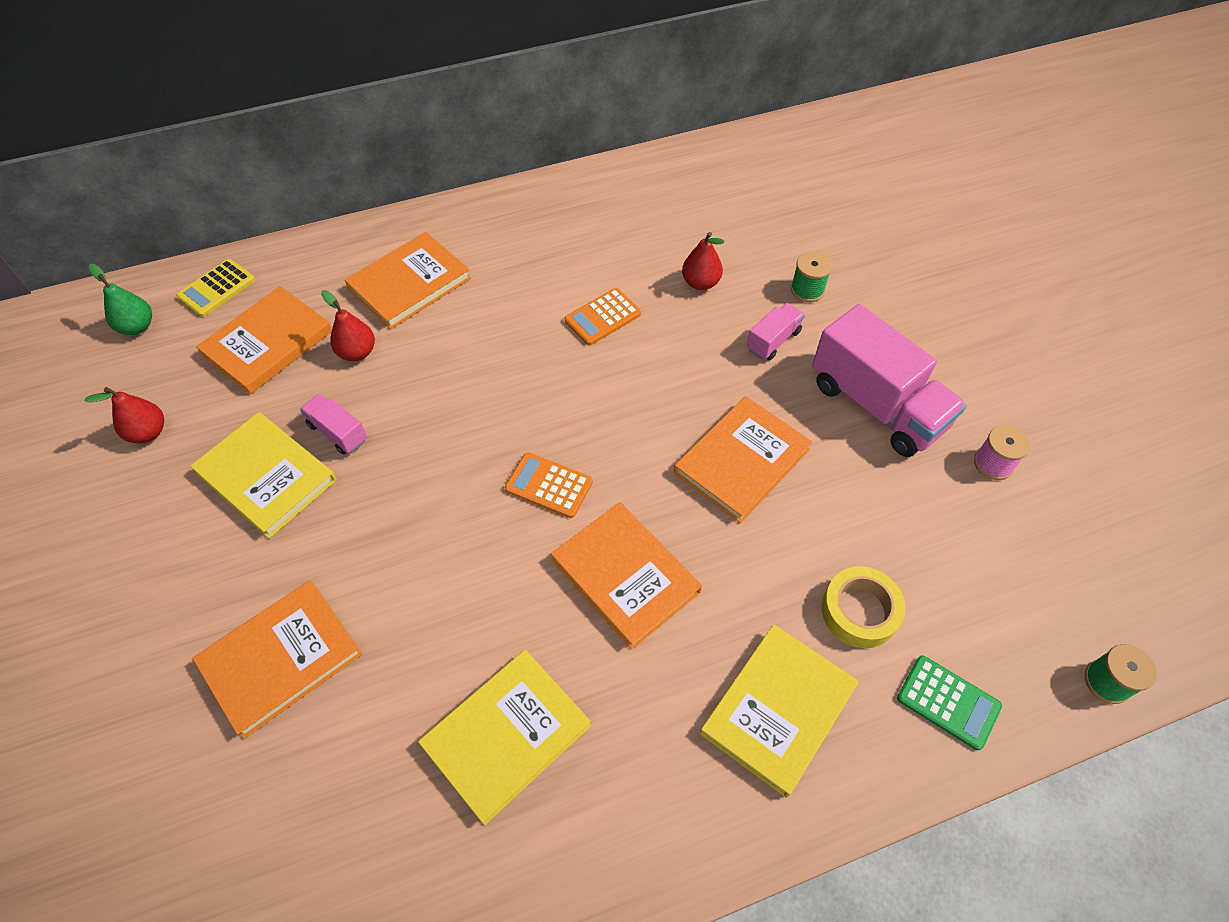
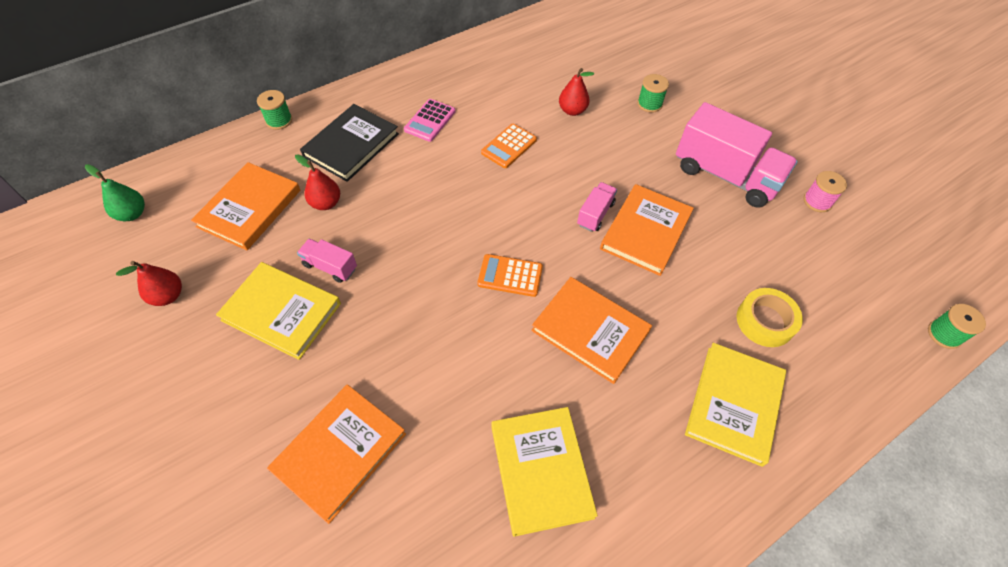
camera: 15 degrees left, 0 degrees up
(217, 288) = (192, 173): yellow calculator -> none
(334, 238) = (279, 120): none -> green spool
(409, 284) = (351, 145): orange book -> black book
(506, 736) = (541, 470): yellow book -> yellow book turned 45 degrees counterclockwise
(514, 267) = (430, 121): none -> pink calculator
(773, 340) = (638, 143): pink truck -> pink truck (595, 214)
(948, 702) = (847, 372): green calculator -> none

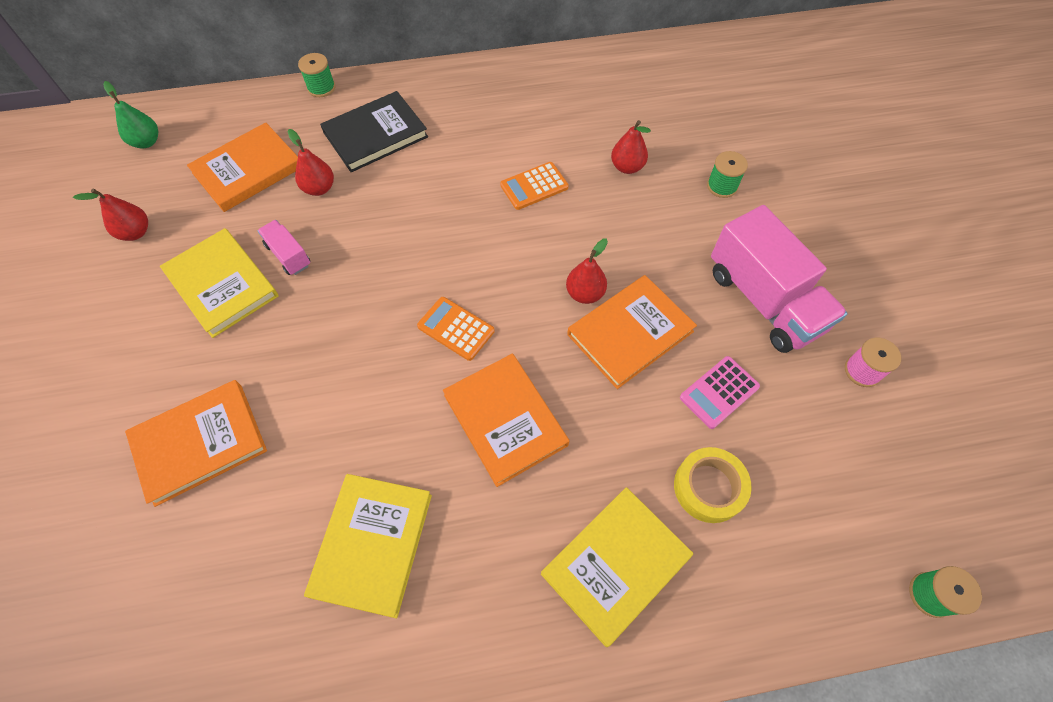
camera: 25 degrees right, 5 degrees up
(430, 121) = (467, 132): pink calculator -> pink calculator (719, 392)
(595, 214) = (585, 293): pink truck -> red pear

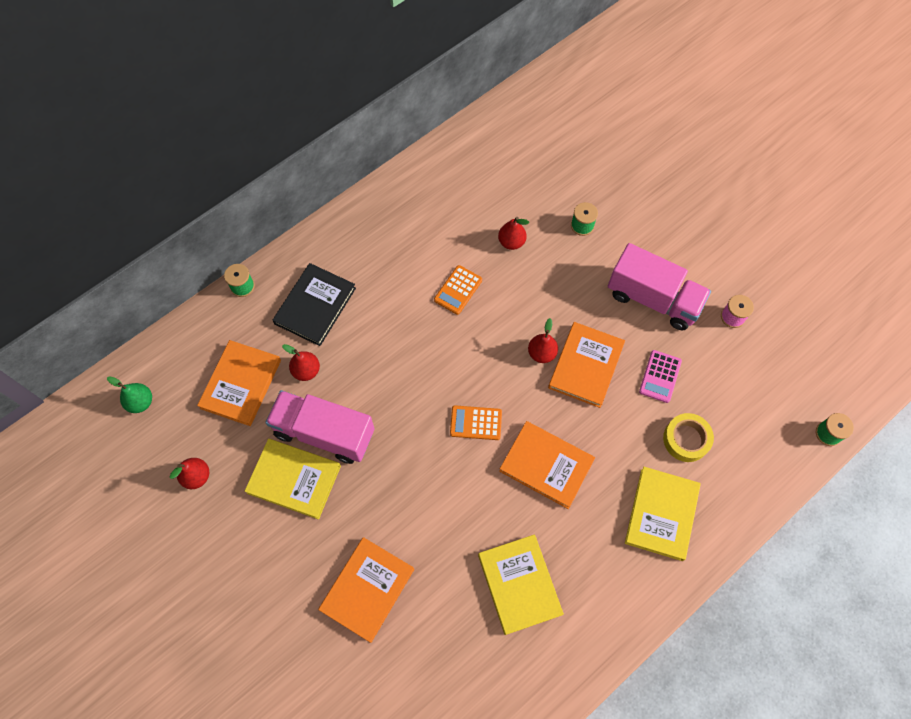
camera: 30 degrees left, 5 degrees up
(288, 255) = (324, 433): pink truck -> pink truck, size x2.13

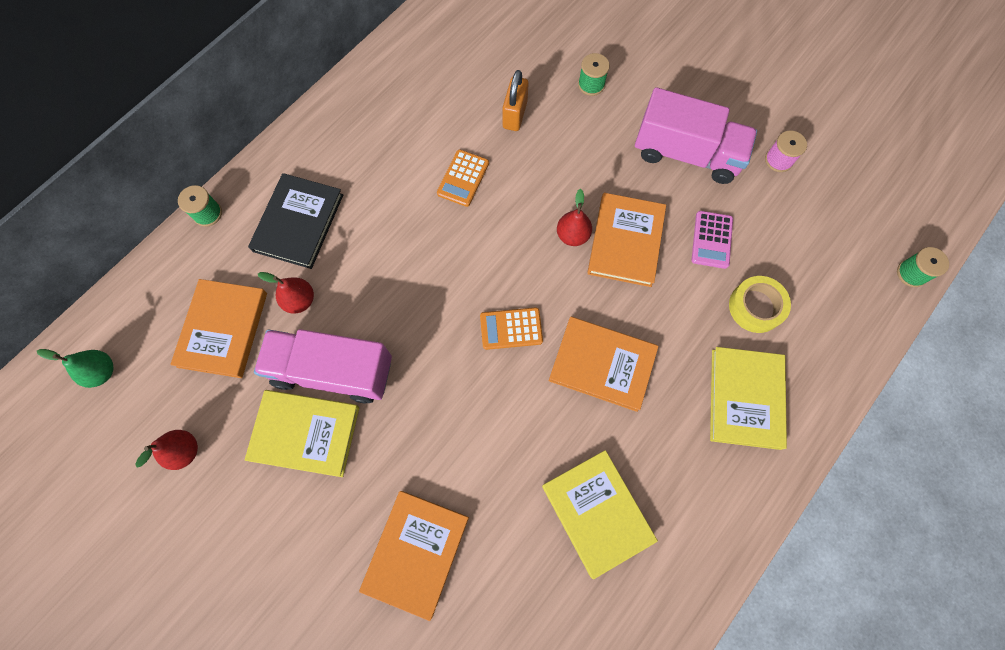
camera: 10 degrees left, 5 degrees up
(511, 242) = (514, 115): red pear -> orange padlock

